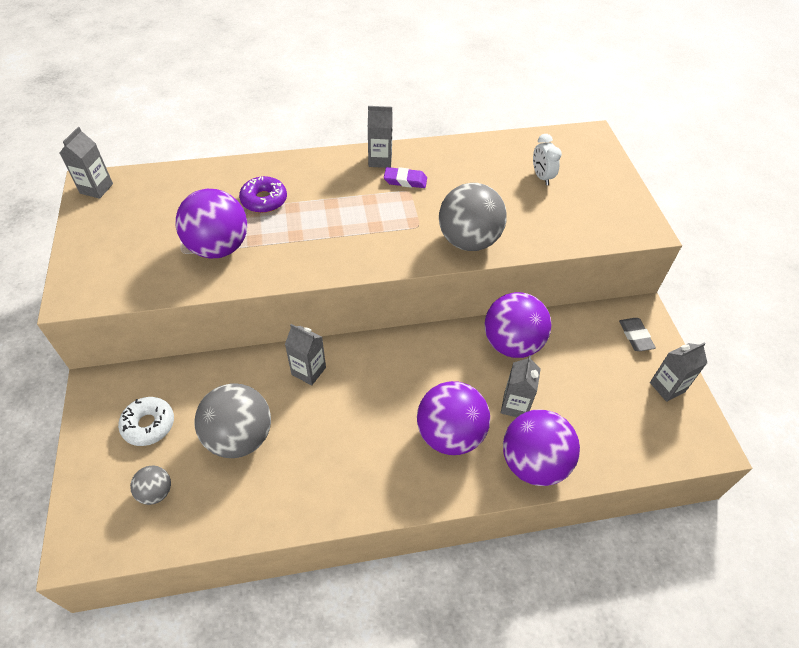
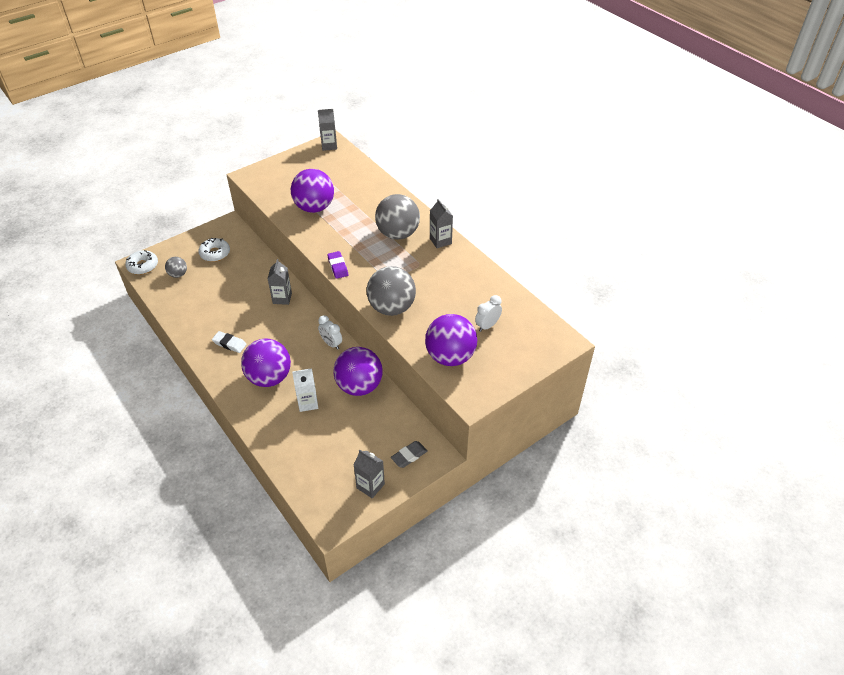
camera: 65 degrees right, 5 degrees down
(90, 543) = (143, 266): none -> white donut
(240, 437) = (224, 290): grey ball -> grey ball (398, 234)
(264, 200) = (364, 208): purple donut -> none
(358, 464) = (229, 344): none -> white eraser
(405, 180) = (429, 259): purple eraser -> purple eraser (338, 267)
(426, 346) = (331, 344): none -> white clock
(515, 405) = (308, 403): grey carton -> white carton
(533, 463) = (268, 425): purple ball -> purple ball (450, 357)

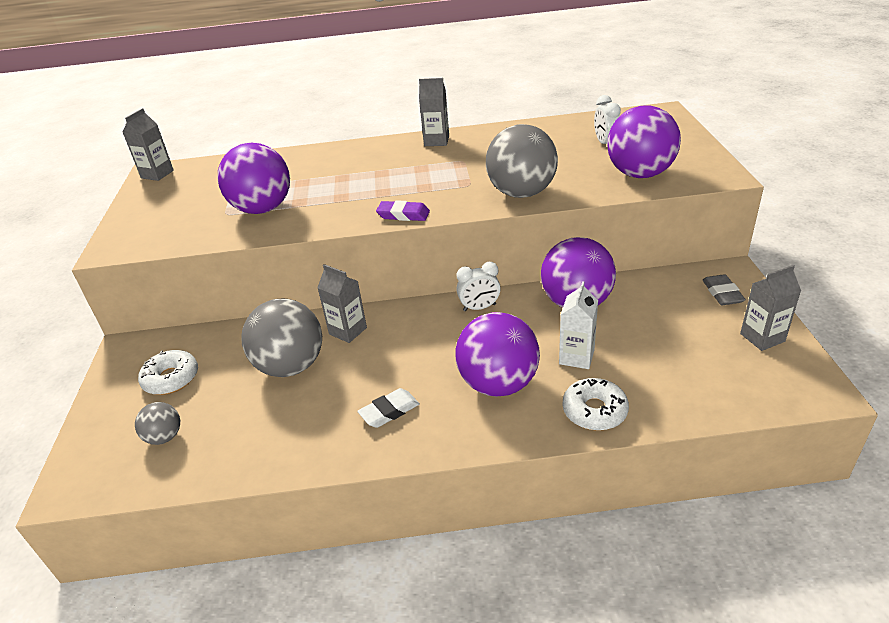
camera: 55 degrees left, 10 degrees down
(143, 266) = (84, 483): white donut -> white donut (594, 411)
(398, 234) = (392, 163): grey ball -> grey ball (291, 366)

